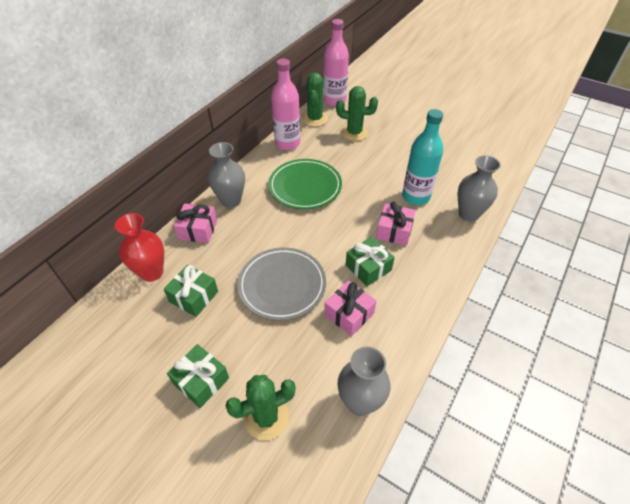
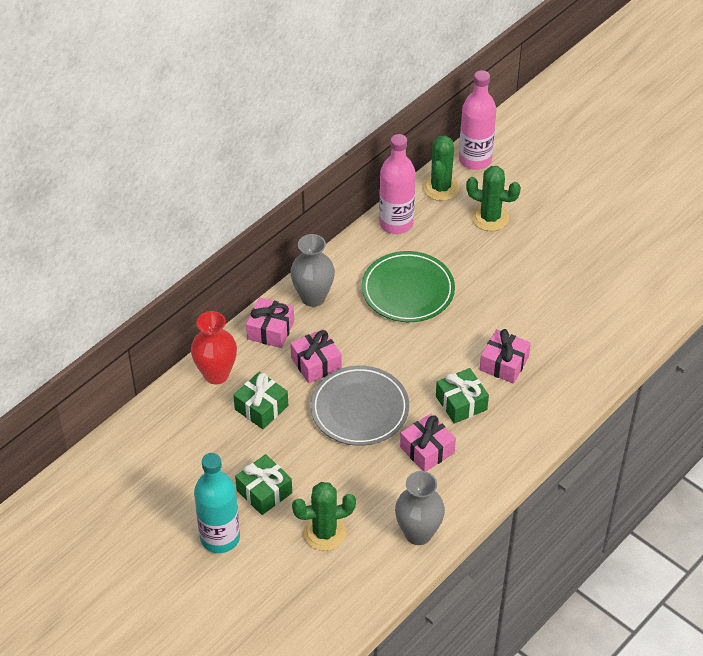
camera: 10 degrees right, 0 degrees up
(239, 251) = (316, 363): none -> pink gift
(416, 196) = (544, 323): turquoise bottle -> turquoise bottle (220, 538)
(468, 214) = (603, 355): grey vase -> none

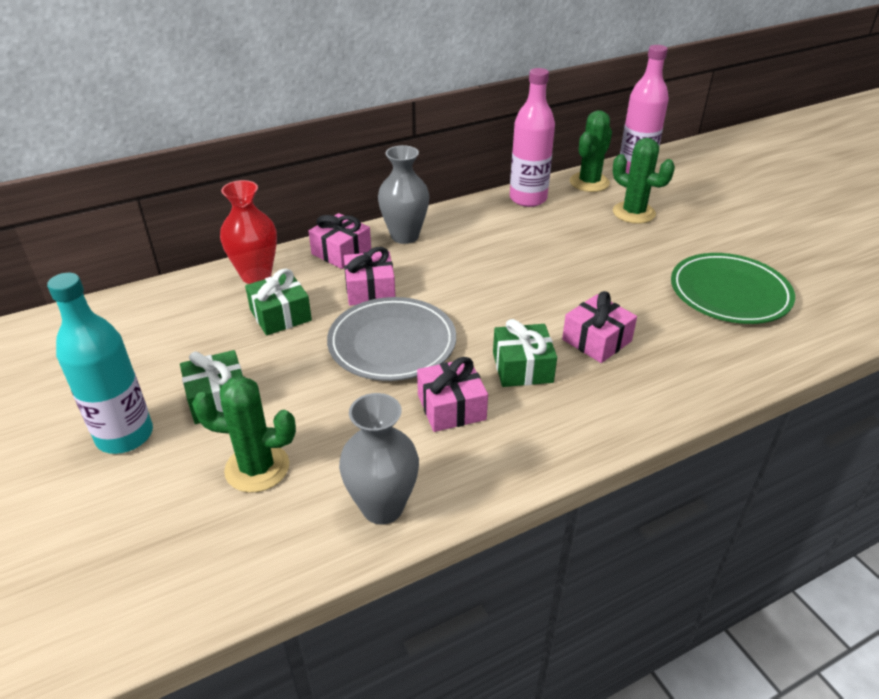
camera: 20 degrees right, 10 degrees down
(408, 290) = (512, 251): green plate -> green plate (729, 293)

